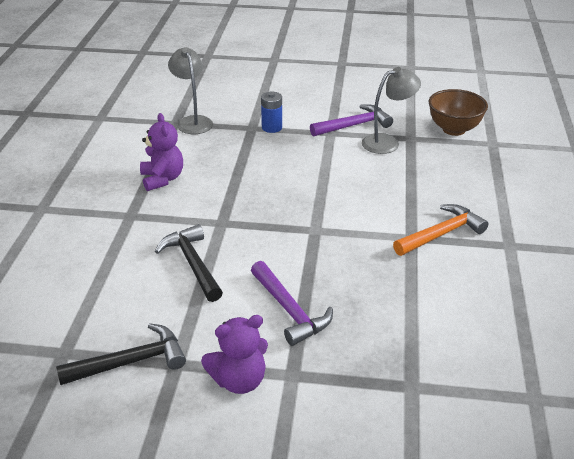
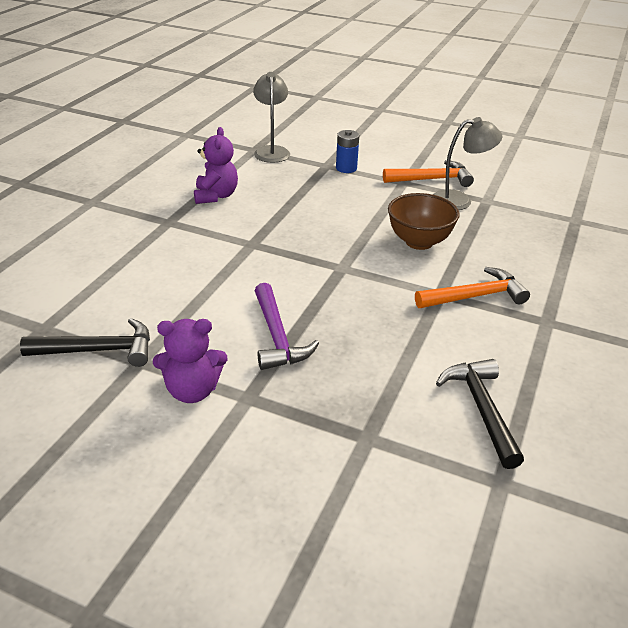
camera: 15 degrees right, 0 degrees up
(192, 264) = (204, 275): black hammer -> black hammer (481, 409)
(354, 125) = (432, 179): purple hammer -> orange hammer
(454, 129) = (538, 200): brown bowl -> brown bowl (419, 242)

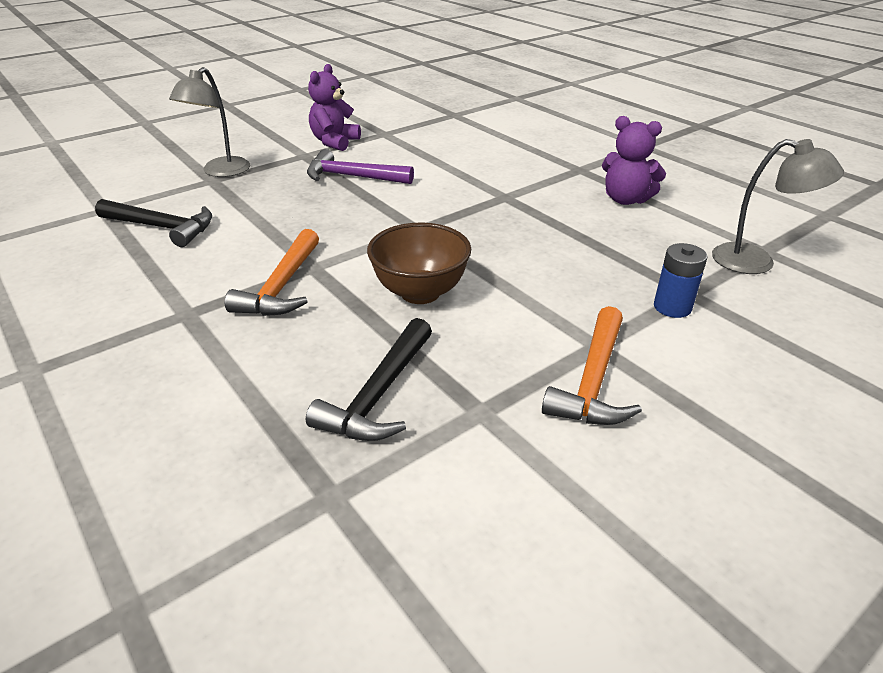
camera: 120 degrees right, 0 degrees up
(98, 350) = (411, 125): black hammer -> black hammer (379, 395)
(459, 200) = (501, 379): grey lamp -> grey lamp (220, 172)

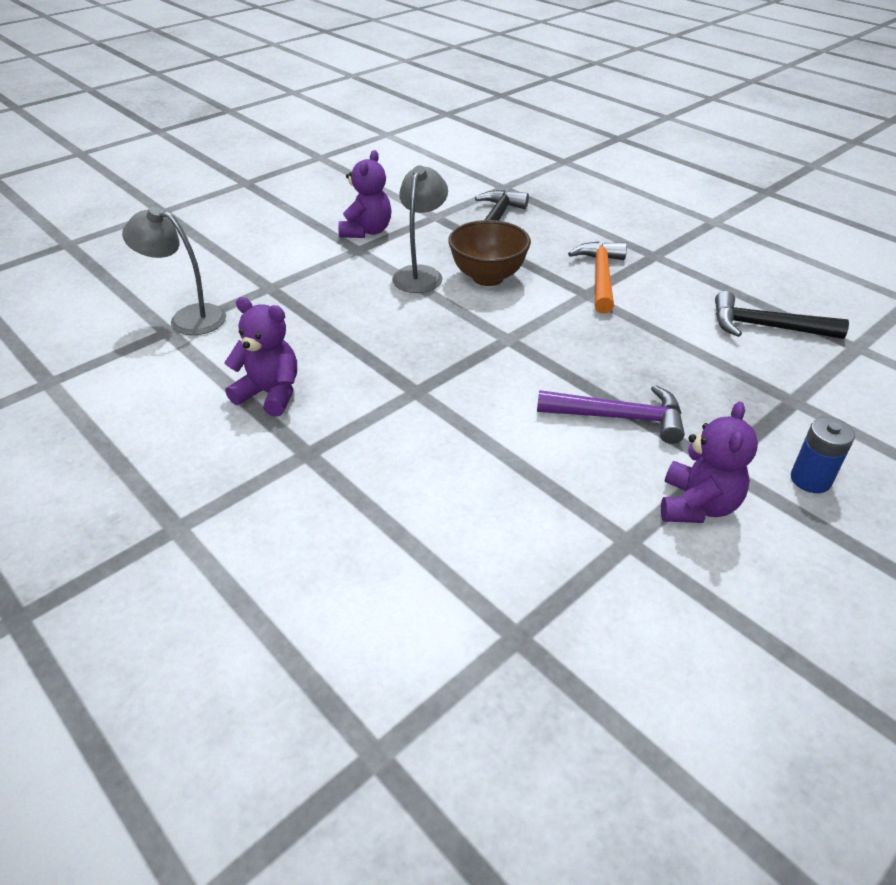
camera: 175 degrees right, 5 degrees up
(220, 172) = (800, 417): grey lamp -> grey lamp (420, 274)
(593, 381) = (367, 231): orange hammer -> purple teddy bear
(672, 307) = (290, 276): blue battery -> blue battery (810, 479)

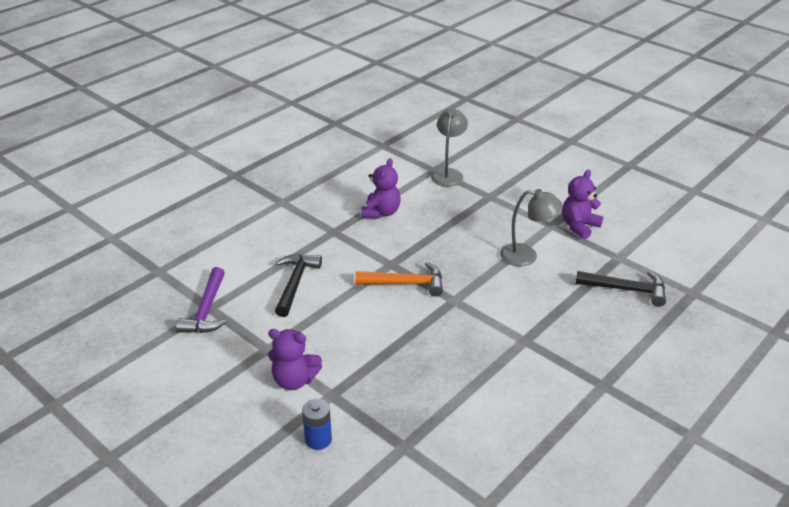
camera: 85 degrees right, 5 degrees down
(367, 231) = (579, 226): purple teddy bear -> purple teddy bear turned 120 degrees clockwise
(488, 277) = (532, 288): brown bowl -> none
(600, 277) = (553, 349): orange hammer -> orange hammer (406, 283)
(619, 417) = (374, 350): purple hammer -> purple hammer (207, 310)
(766, 327) = (503, 446): black hammer -> black hammer (295, 283)

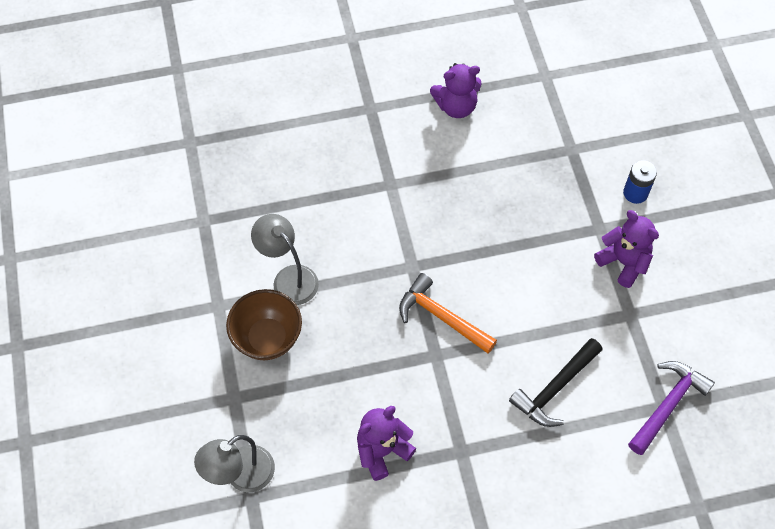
camera: 145 degrees left, 25 degrees up
(503, 225) = (267, 338): none -> brown bowl
(579, 226) = (192, 285): purple teddy bear -> purple teddy bear (456, 106)
(626, 289) = (243, 180): black hammer -> none

